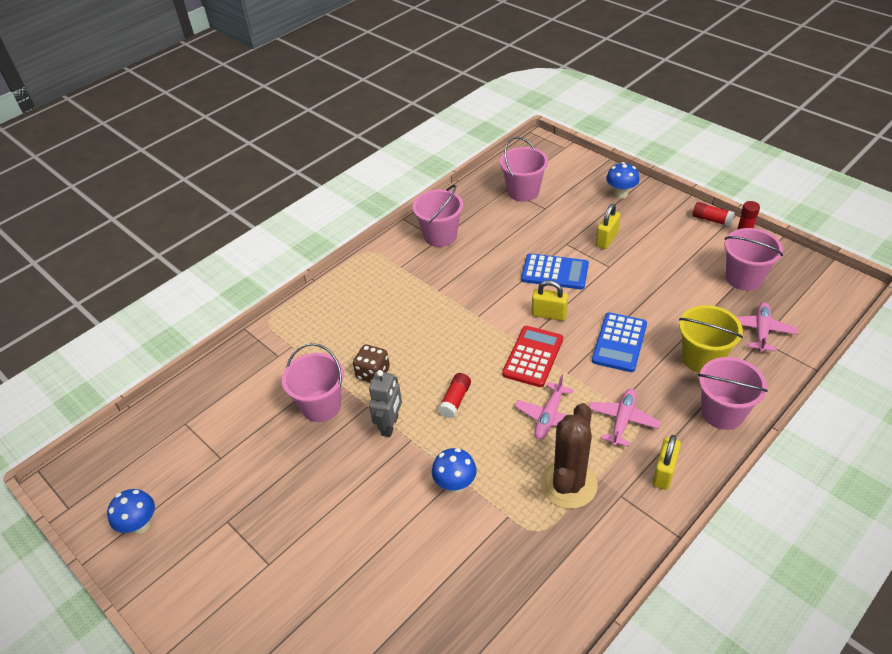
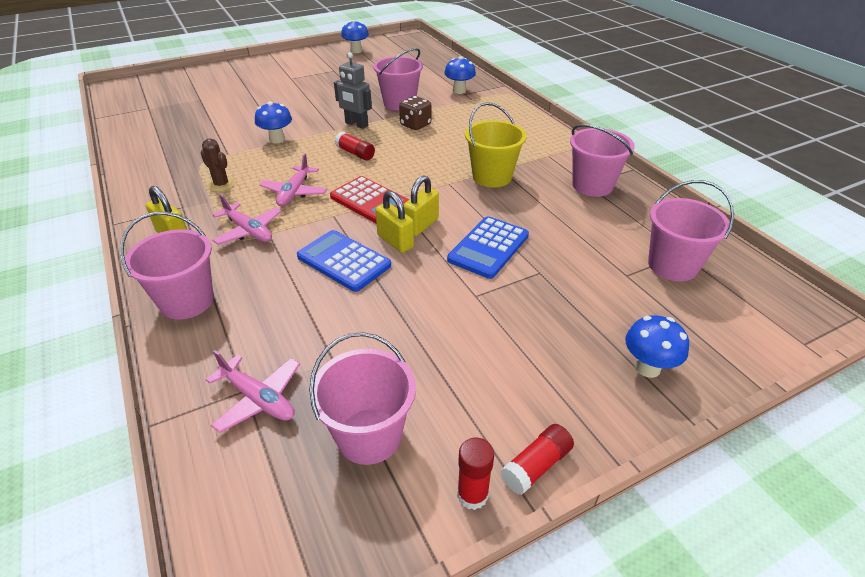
camera: 105 degrees right, 5 degrees down
(270, 362) = (459, 91): none -> blue mushroom
(549, 416) = (294, 192): pink plane -> pink plane turned 120 degrees counterclockwise
(568, 484) = (221, 185): brown cactus -> brown cactus, size x0.52
(606, 239) = (533, 312): yellow padlock -> yellow padlock (395, 241)
(702, 358) = (267, 317): yellow bucket -> yellow bucket (492, 177)

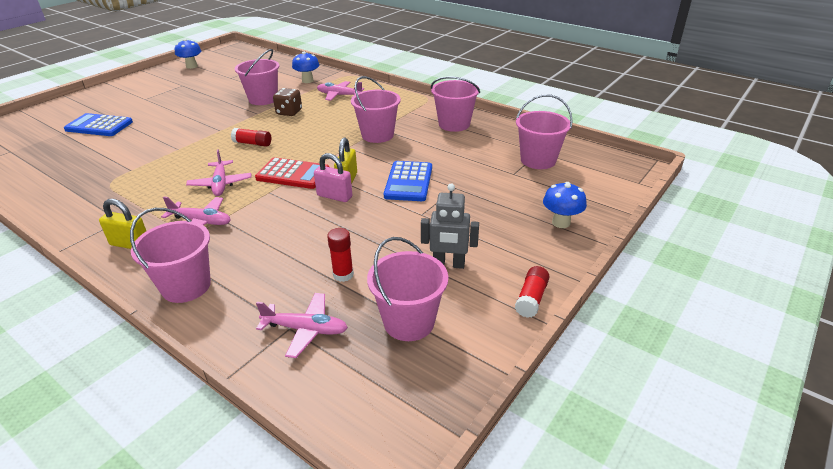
camera: 25 degrees left, 5 degrees down
(221, 185) = (145, 195): brown cactus -> none
(277, 139) = (171, 149): blue mushroom -> none
(344, 261) = (303, 220): blue calculator -> blue calculator (99, 126)
(356, 124) = (236, 122): grey robot -> grey robot (448, 264)
(395, 241) = (334, 196): yellow padlock -> pink padlock
(472, 495) = (503, 329): red glue stick -> red glue stick (343, 275)
(481, 116) = (339, 95): none -> pink plane
(492, 177) = (377, 135): yellow bucket -> pink bucket

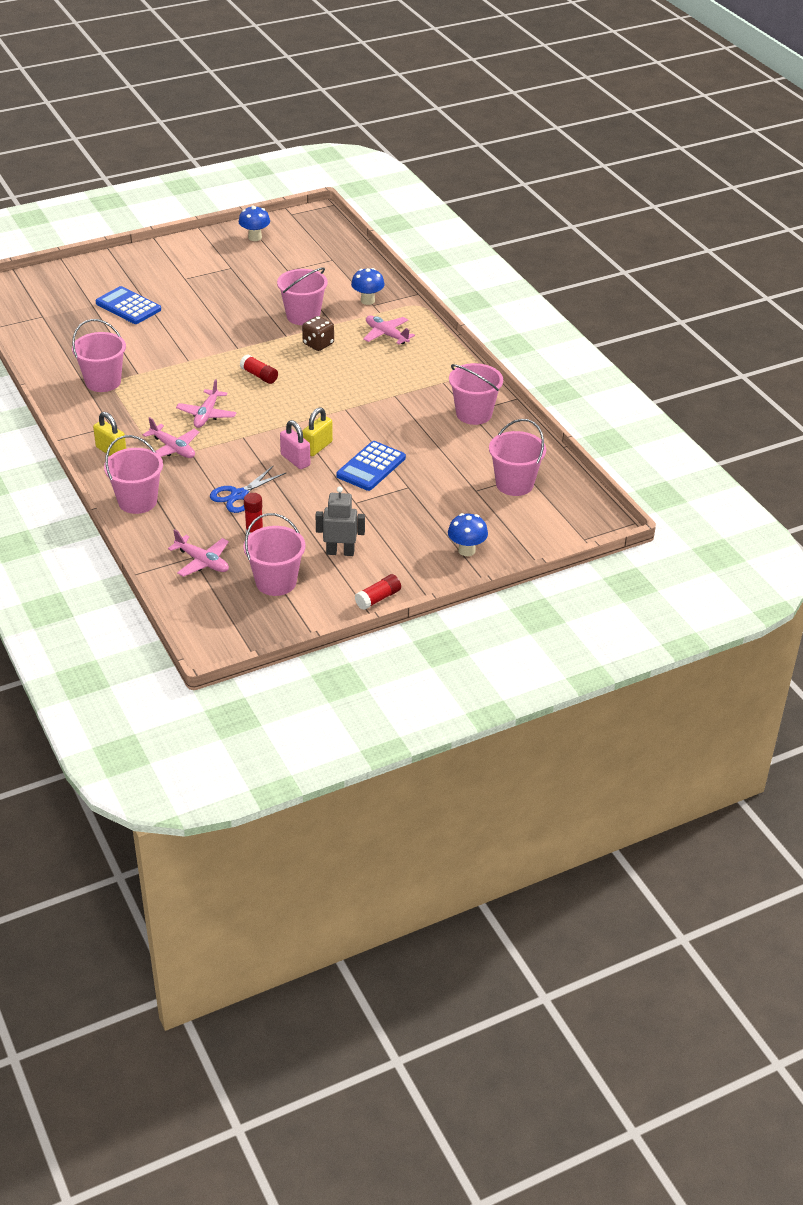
camera: 25 degrees right, 5 degrees up
(293, 174) = (274, 424): red calculator -> none
(300, 243) = (239, 495): none -> blue scissors
(377, 135) = (385, 403): pink bucket -> pink bucket (103, 382)
(448, 264) = (340, 552): grey robot -> grey robot turned 150 degrees clockwise

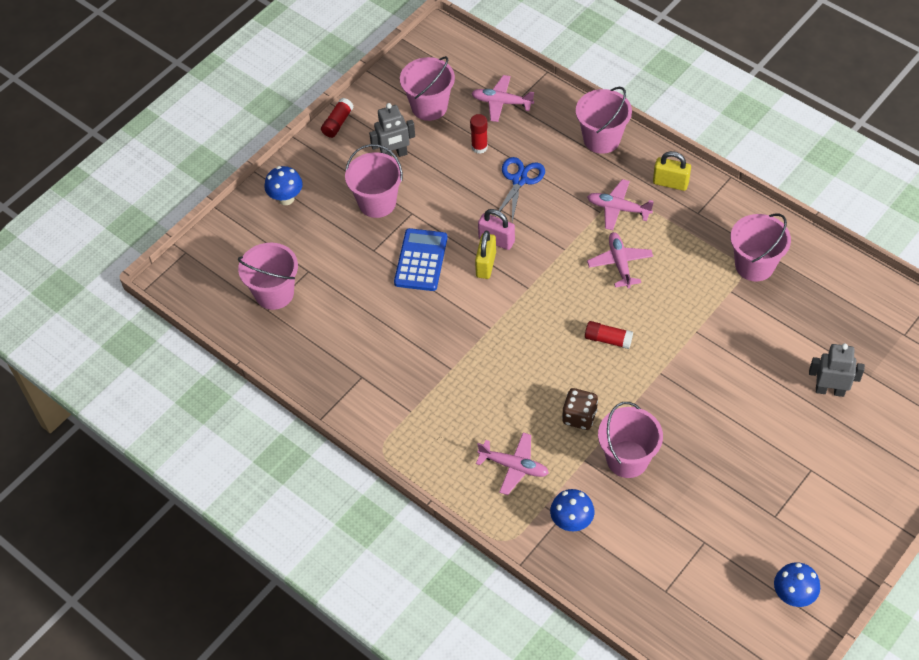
camera: 160 degrees right, 15 degrees up
(128, 306) = (830, 390): blue calculator -> grey robot
(474, 414) = (355, 375): pink bucket -> pink bucket (377, 202)

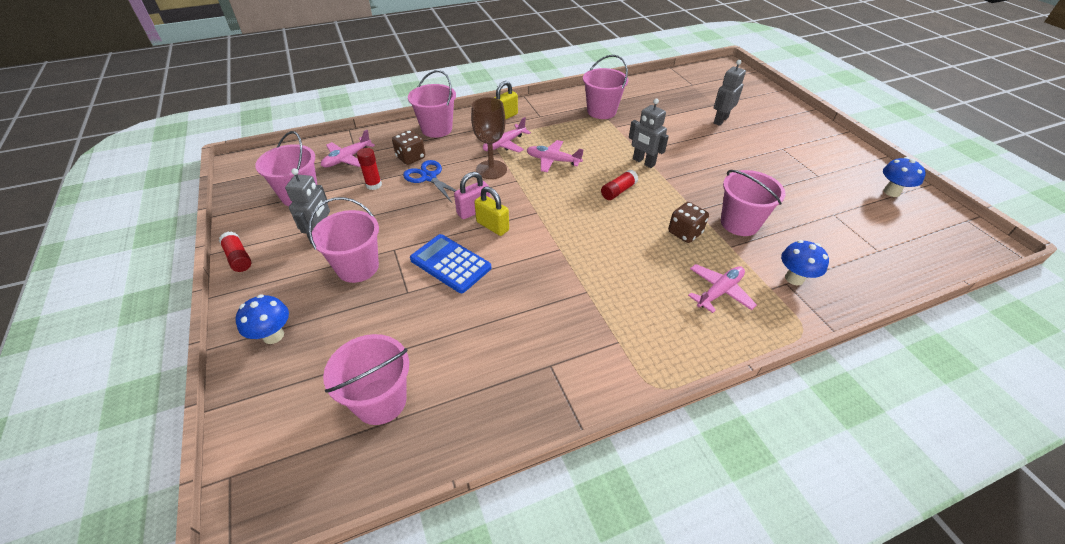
camera: 65 degrees left, 10 degrees down
(538, 148) = (411, 158): none -> brown dice
(567, 221) = (491, 169): none -> brown goblet
(676, 343) = (643, 162): none -> grey robot

